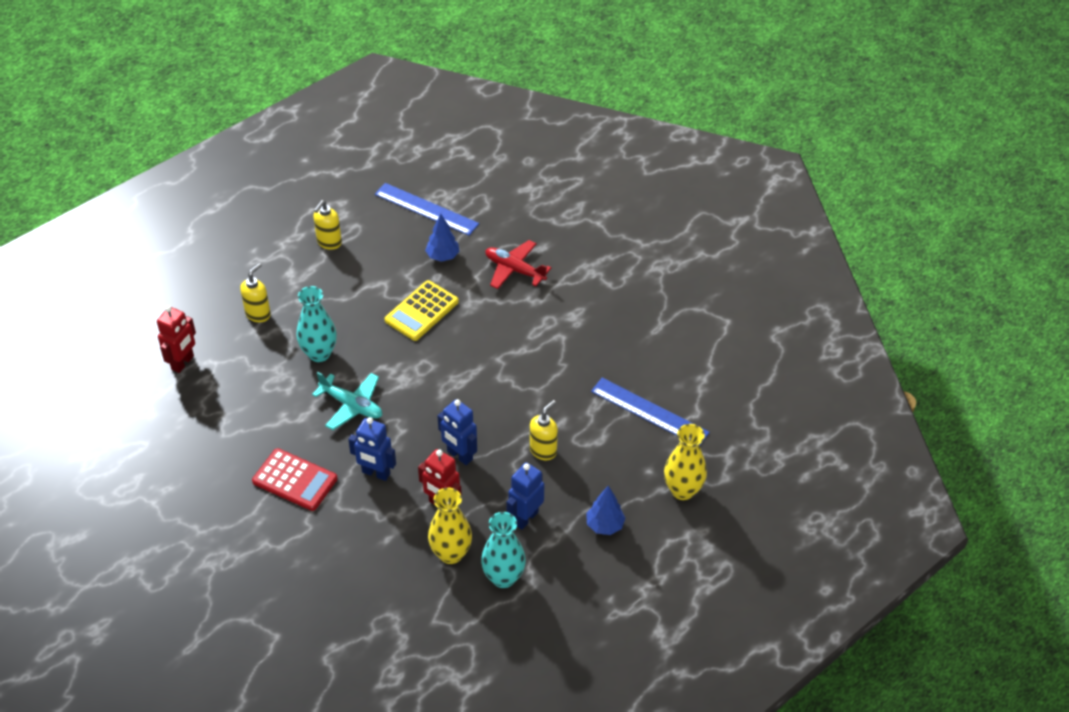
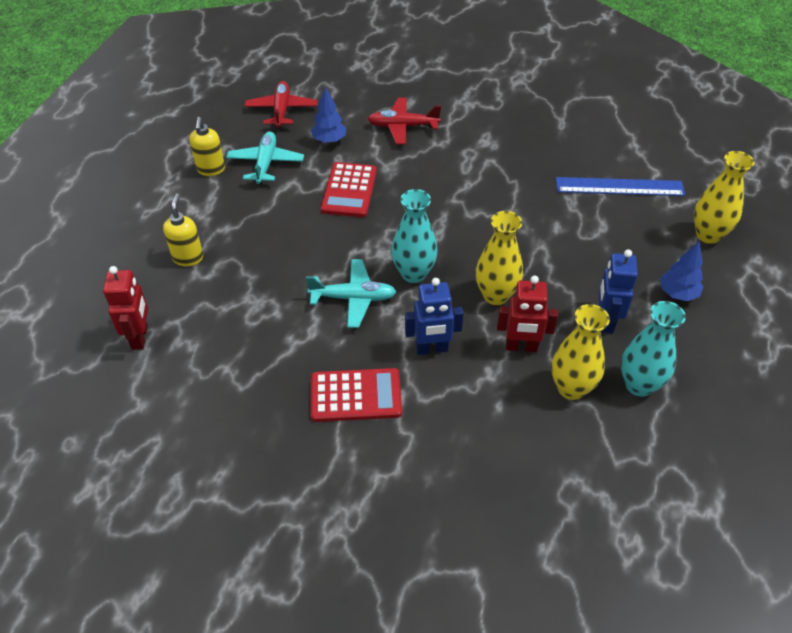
camera: 30 degrees left, 0 degrees up
(319, 353) = (281, 266): turquoise vase -> turquoise vase (413, 273)
(375, 256) = (266, 163): none -> turquoise plane
(421, 311) = (349, 190): yellow calculator -> red calculator
(426, 209) = (281, 110): blue ruler -> red plane
(459, 455) = (495, 295): blue robot -> yellow vase
(543, 450) = (565, 256): yellow soap dispenser -> none

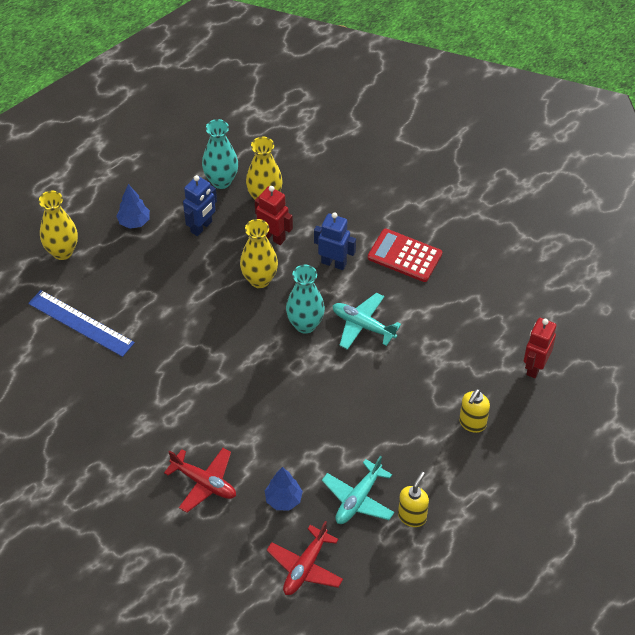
camera: 150 degrees left, 5 degrees up
(349, 190) = (303, 429): red calculator -> none

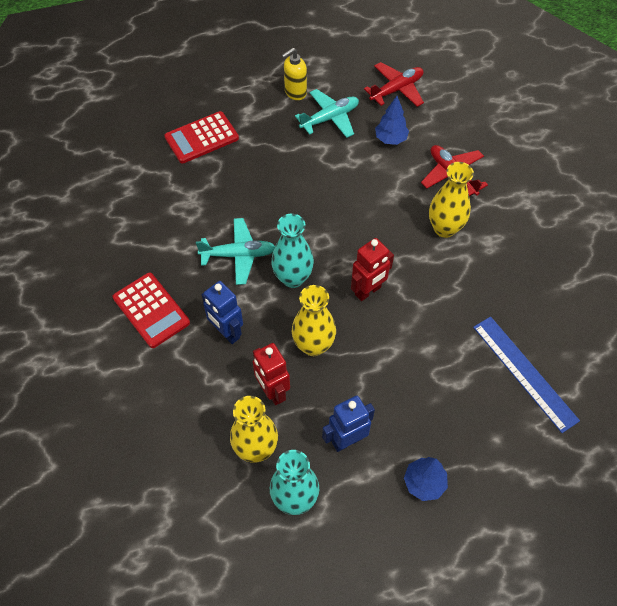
camera: 155 degrees left, 5 degrees up
(62, 251) = (524, 477): yellow vase -> yellow vase (444, 228)
(363, 325) = (238, 255): turquoise plane -> turquoise plane turned 60 degrees counterclockwise
(472, 423) = (201, 138): yellow soap dispenser -> red calculator
(534, 367) = (116, 160): red robot -> red robot (368, 291)

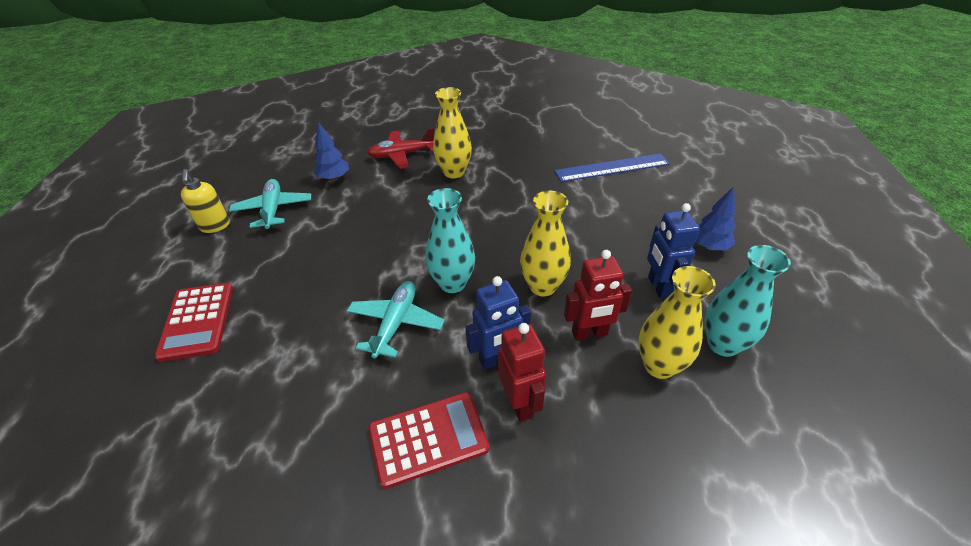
camera: 70 degrees left, 15 degrees down
(368, 291) = (496, 233): red robot -> red robot (520, 403)
(396, 90) = (281, 161): red plane -> none

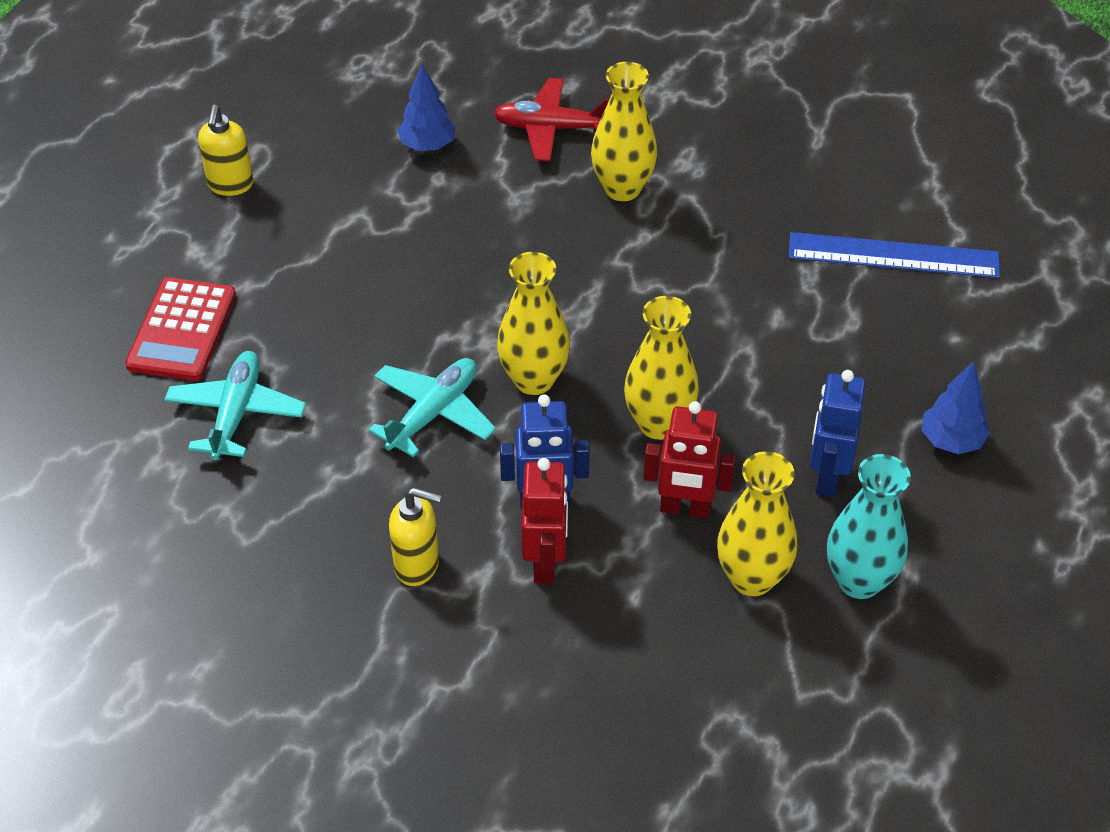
camera: 20 degrees right, 5 degrees up
(273, 210) = (319, 180): turquoise plane -> turquoise plane (236, 413)
(428, 439) = (417, 566): red calculator -> yellow soap dispenser
(452, 283) = (534, 380): turquoise vase -> yellow vase

